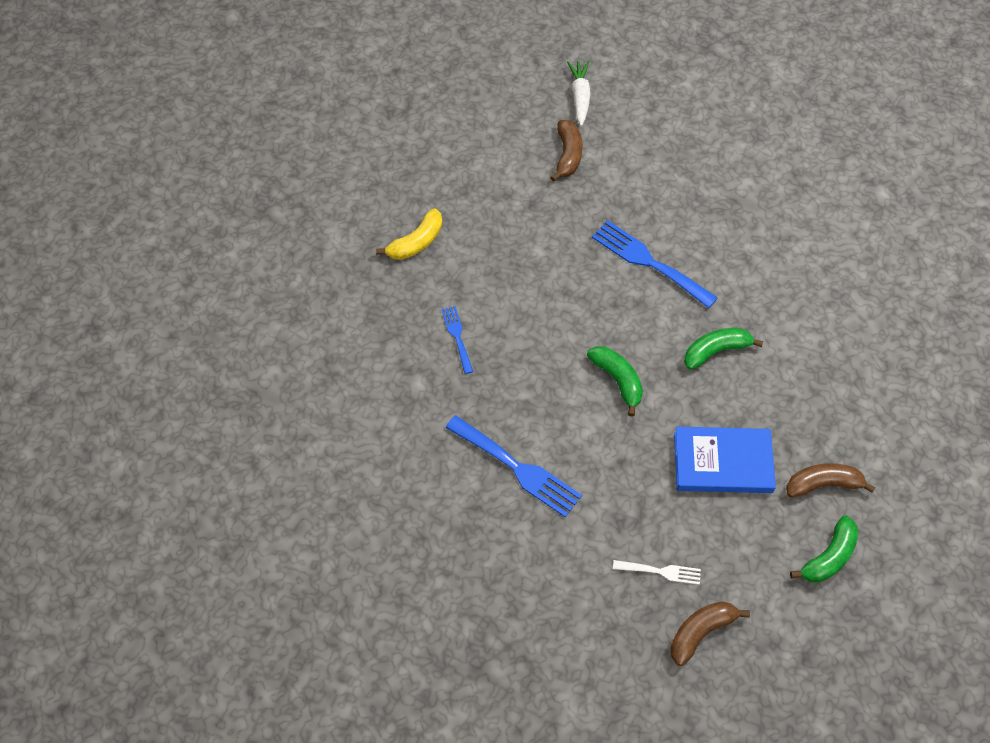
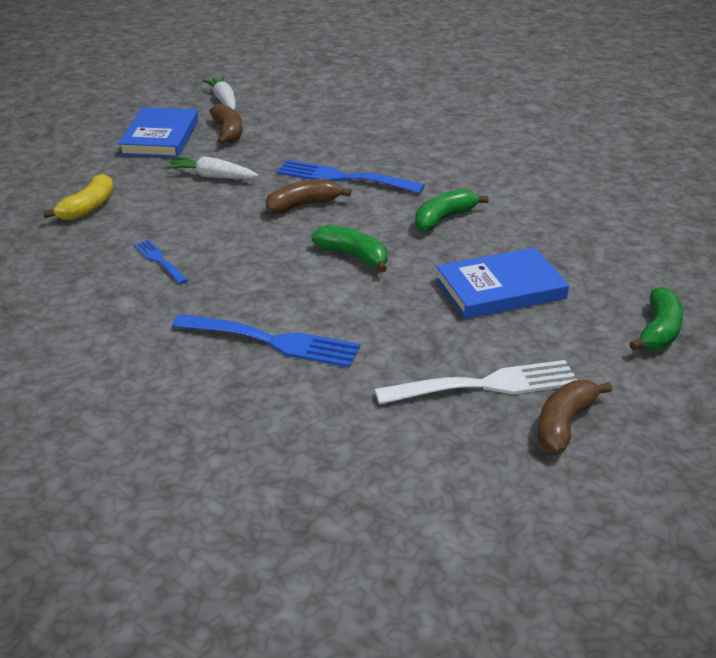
camera: 20 degrees left, 25 degrees down
(503, 147) = (160, 137): none -> blue book
(533, 225) = (212, 176): none -> white carrot
(661, 571) = (486, 385): white fork -> white fork, size x1.84
(823, 484) = (613, 282): brown banana -> brown banana (303, 205)

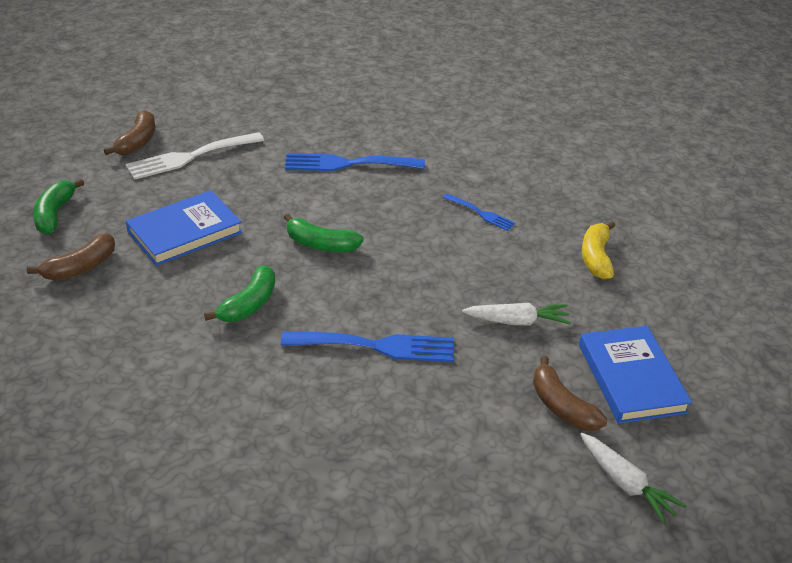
camera: 160 degrees right, 5 degrees up
(303, 205) = (398, 297): brown banana -> brown banana (80, 267)

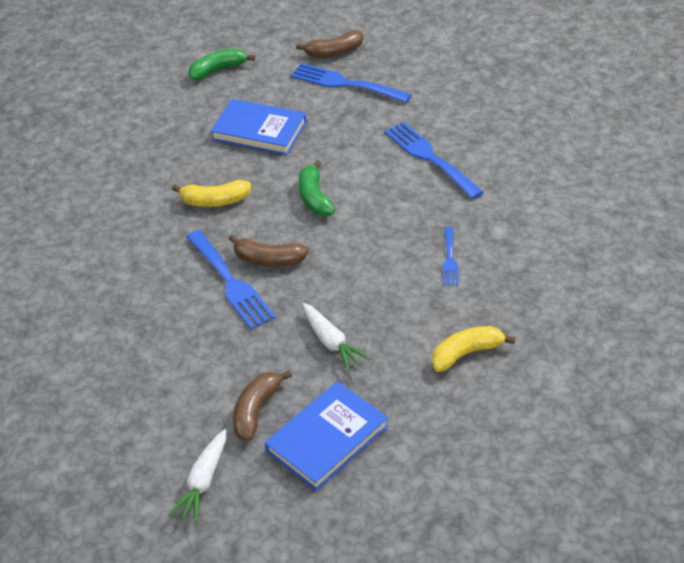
camera: 60 degrees right, 5 degrees up
(80, 267) = (178, 112): brown banana -> brown banana (268, 260)
(190, 157) = (345, 83): white fork -> blue fork
(249, 304) = (215, 201): green banana -> yellow banana

